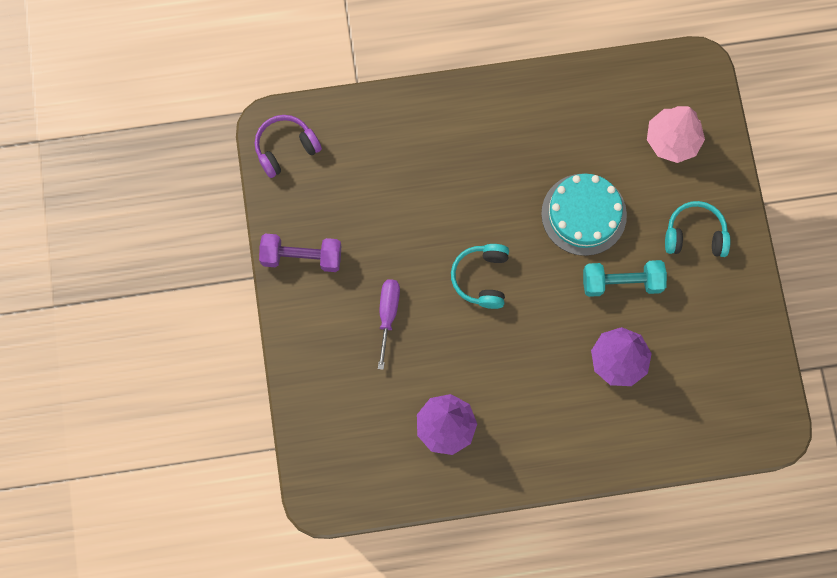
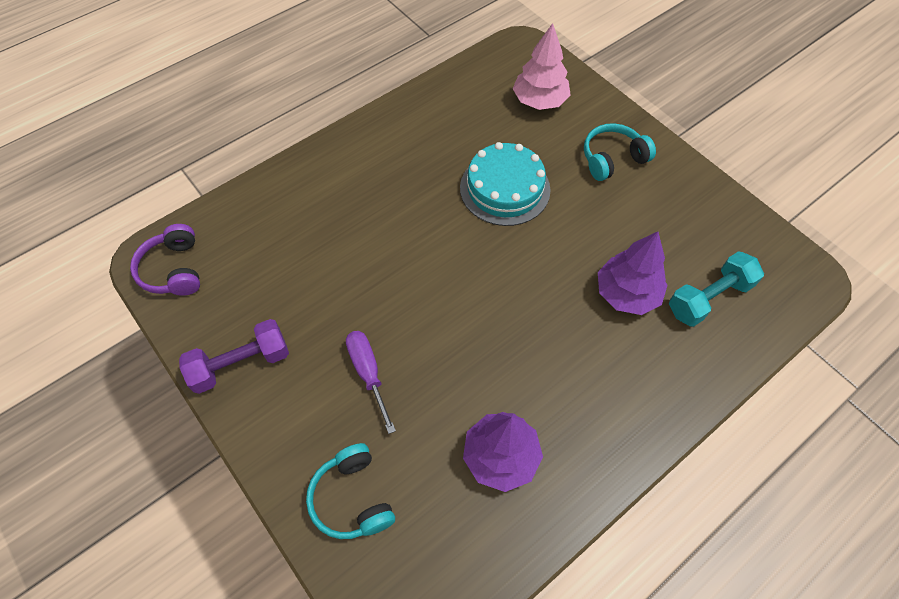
camera: 30 degrees left, 15 degrees down
(285, 148) = (174, 270): purple headphones -> purple headphones turned 45 degrees counterclockwise
(481, 278) = (445, 288): turquoise headphones -> turquoise headphones (352, 498)
(622, 282) = (579, 226): turquoise dumbbell -> turquoise dumbbell (709, 298)

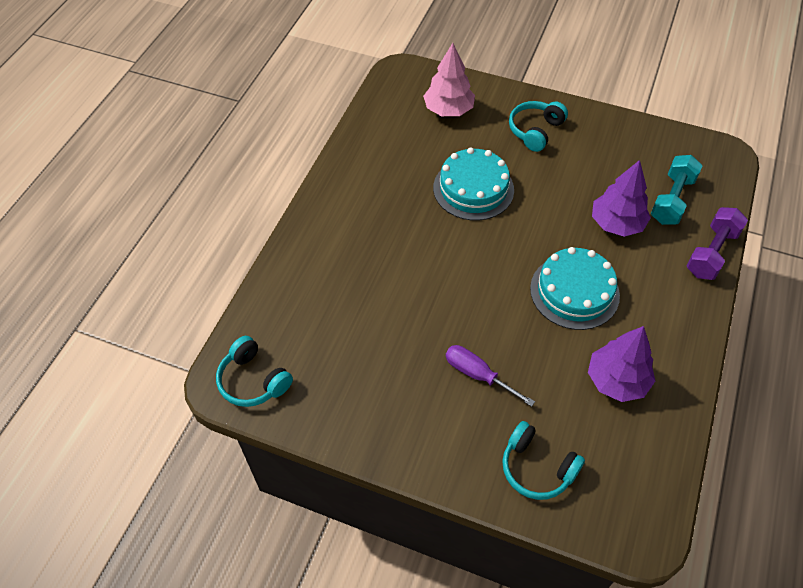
camera: 30 degrees left, 5 degrees down
(174, 270) = (253, 380): purple headphones -> turquoise headphones
(241, 364) = (373, 422): purple dumbbell -> purple dumbbell (711, 253)
(527, 341) = (574, 291): none -> turquoise cake

